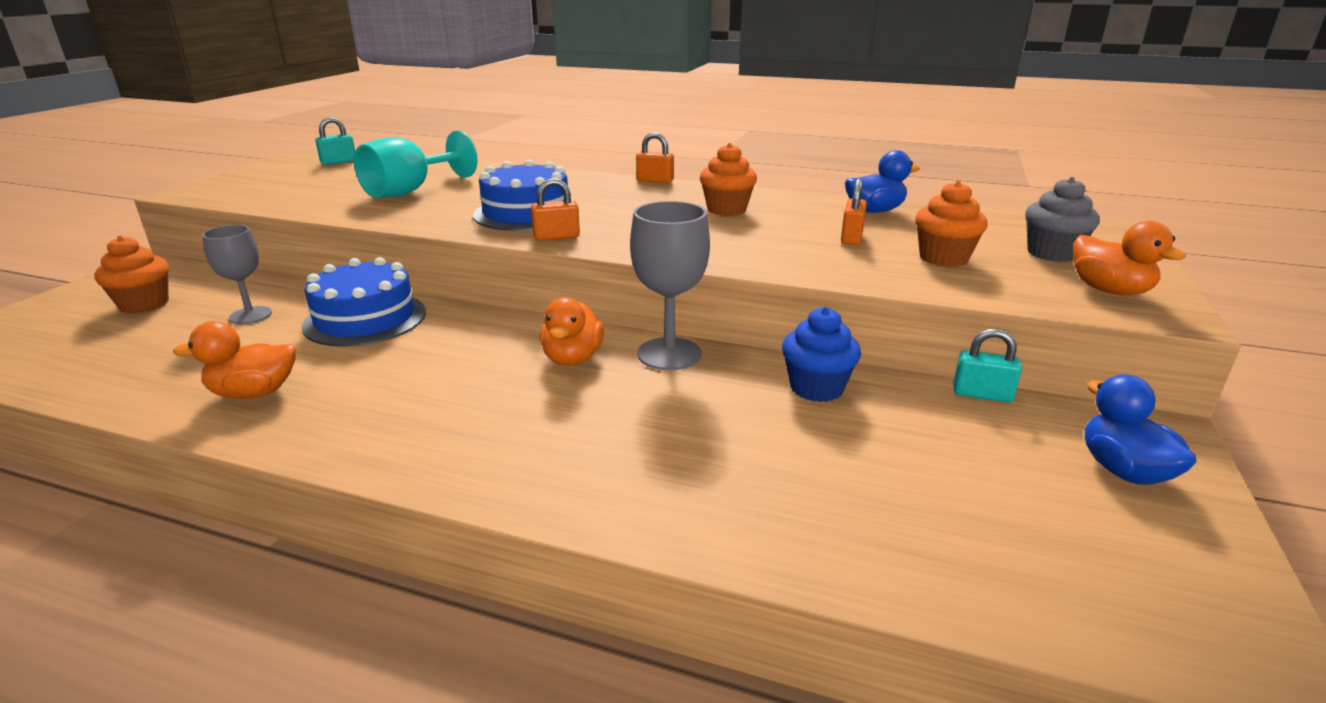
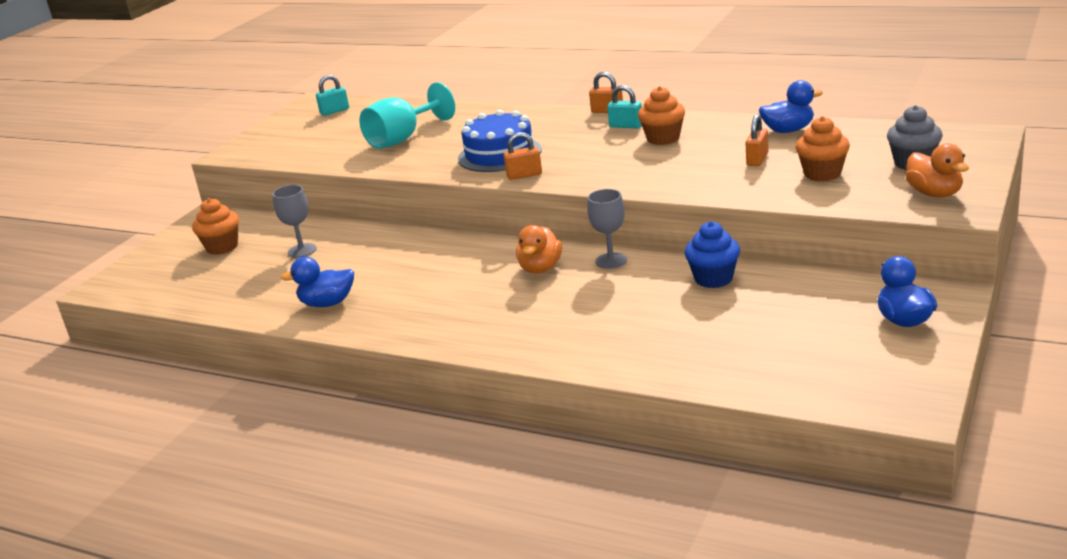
camera: 10 degrees right, 0 degrees up
(254, 393) = (327, 303): orange duck -> blue duck
(365, 319) = (386, 248): blue cake -> none
(669, 354) = (611, 261): grey goblet -> grey goblet, size x0.66
(982, 394) = (833, 276): turquoise padlock -> turquoise padlock (626, 126)

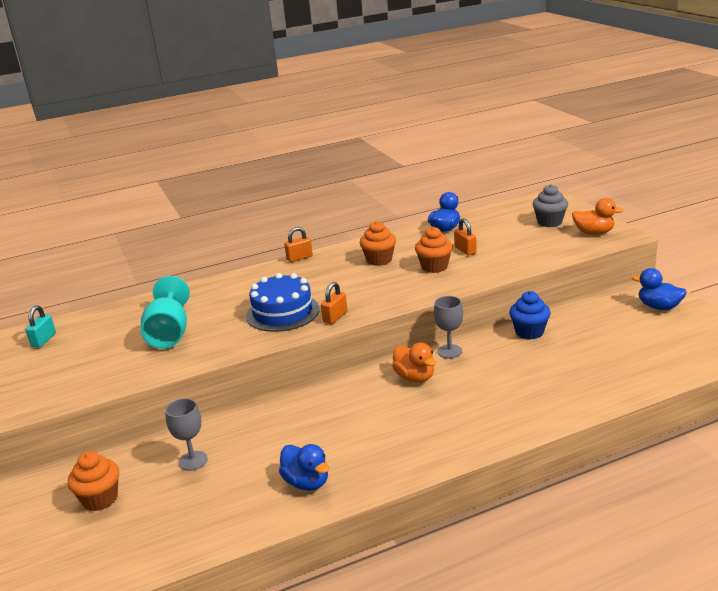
camera: 50 degrees left, 0 degrees up
(327, 303) = (307, 482): blue duck -> blue duck turned 75 degrees counterclockwise
(626, 126) = (335, 262): turquoise padlock -> none
(822, 174) = (518, 244): orange cupcake -> orange cupcake (434, 267)

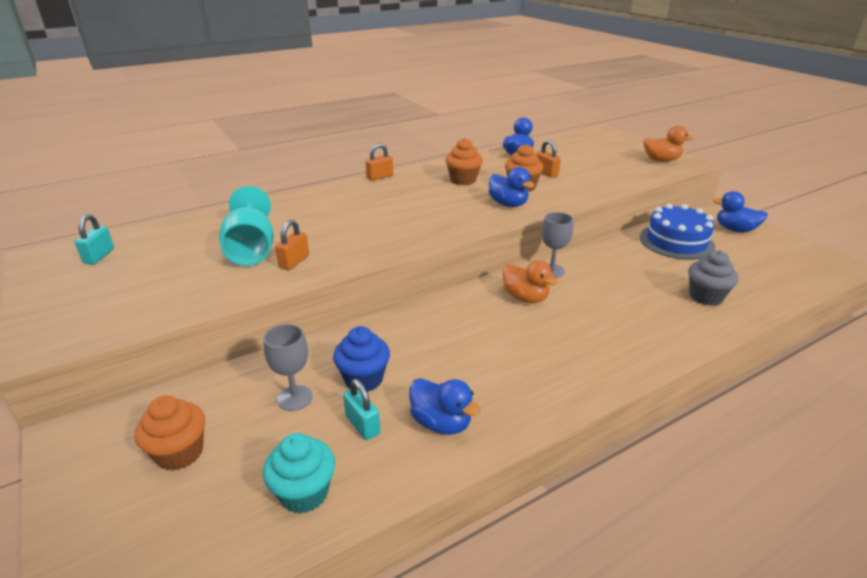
camera: 10 degrees left, 5 degrees up
(189, 529) = (304, 493): none -> turquoise cupcake
(243, 482) = (362, 425): none -> turquoise padlock
(282, 312) = (376, 228): blue cake -> blue cake (676, 241)
(335, 317) = (436, 233): orange padlock -> orange padlock (294, 262)
(413, 286) = (508, 204): none -> blue duck
(529, 332) = (623, 252): blue cupcake -> blue cupcake (363, 379)
(549, 222) = (615, 151): grey cupcake -> grey cupcake (705, 297)

